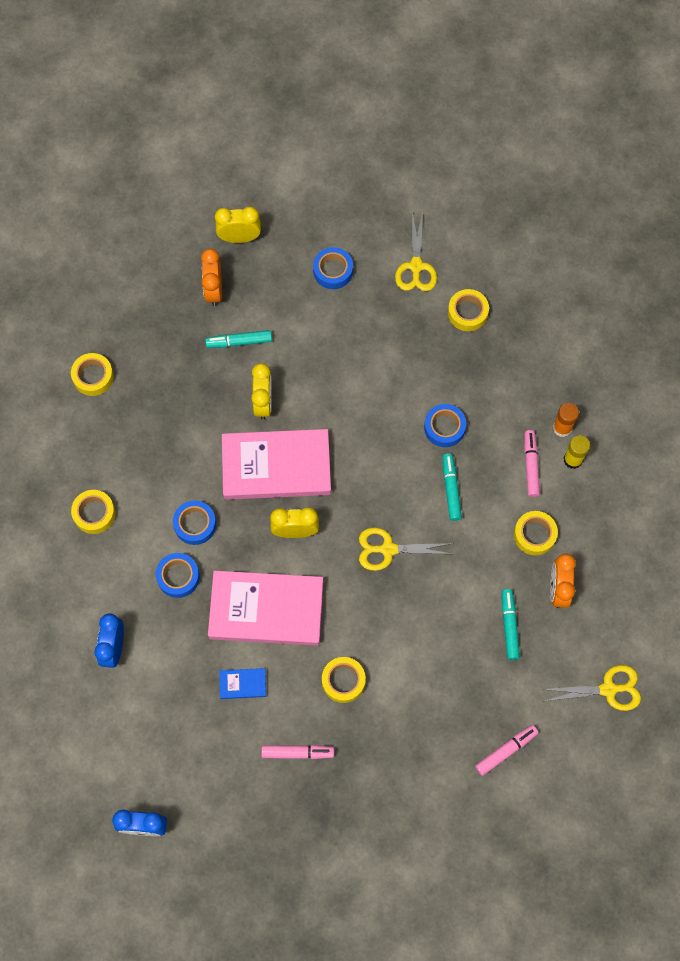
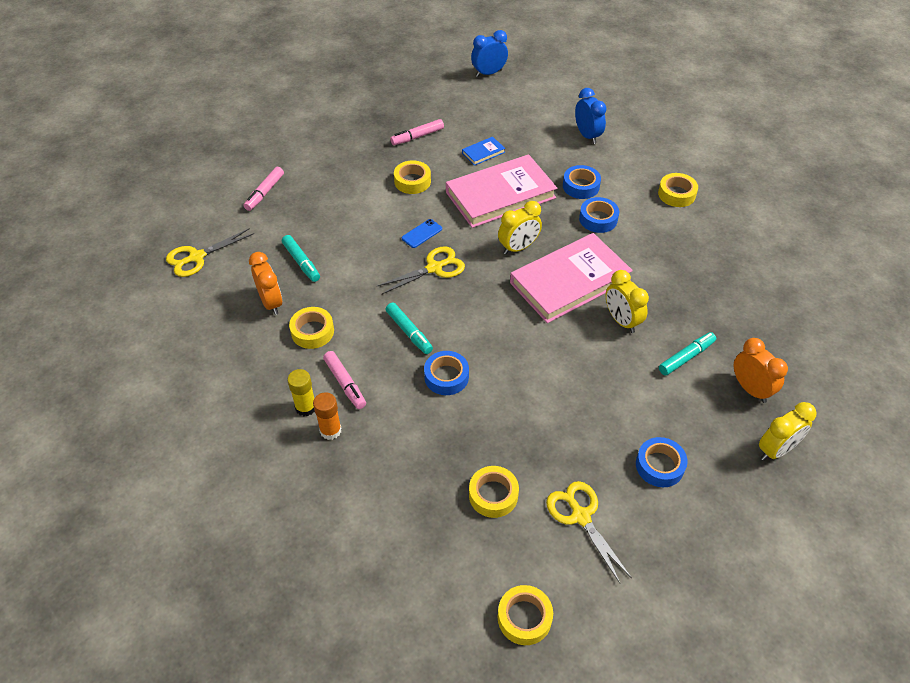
camera: 150 degrees right, 20 degrees down
(93, 377) = (774, 274): yellow tape -> yellow tape (524, 618)
(375, 600) = (422, 233): none -> blue phone

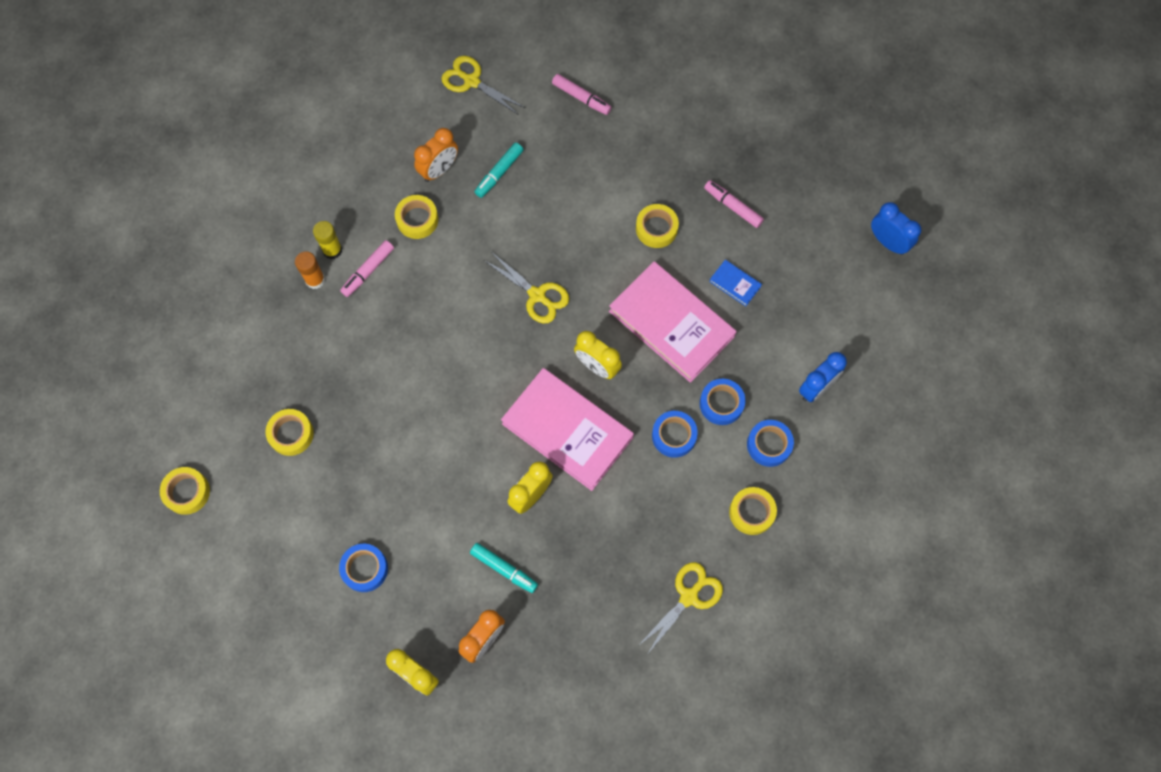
camera: 70 degrees right, 20 degrees up
(265, 193) = (581, 98): pink marker -> pink marker turned 150 degrees counterclockwise
(409, 332) = (446, 302): turquoise marker -> none
(422, 233) = (581, 266): blue phone -> none
(446, 377) = (404, 353): blue tape -> blue tape (769, 445)
(580, 516) = (291, 512): yellow scissors -> yellow scissors (689, 597)

